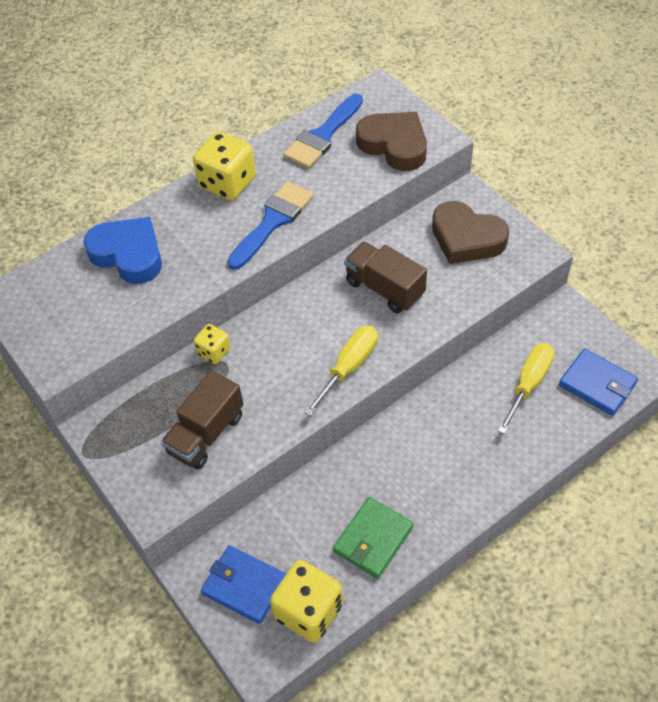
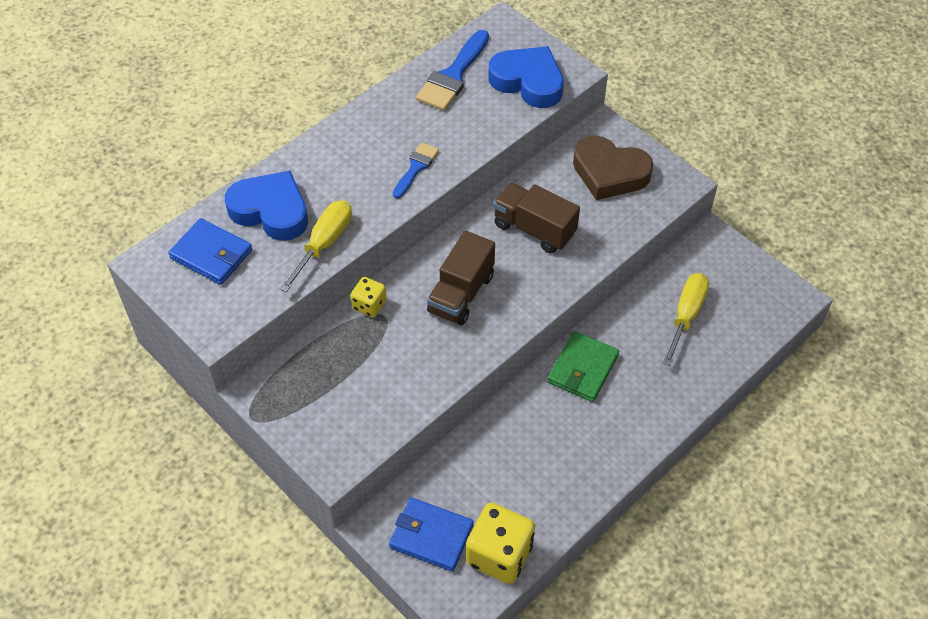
camera: 10 degrees left, 0 degrees up
(206, 434) = (375, 388): brown truck -> brown truck (461, 294)
(227, 183) = (362, 130): yellow dice -> none
(273, 221) = (416, 168): blue brush -> blue brush, size x0.60
(349, 367) = (510, 311): yellow screwdriver -> yellow screwdriver (324, 244)
(373, 539) = (553, 479): green wallet -> green wallet (582, 369)
(394, 145) = (528, 81): brown heart -> blue heart
(597, 384) = (753, 311): blue wallet -> blue wallet (211, 254)

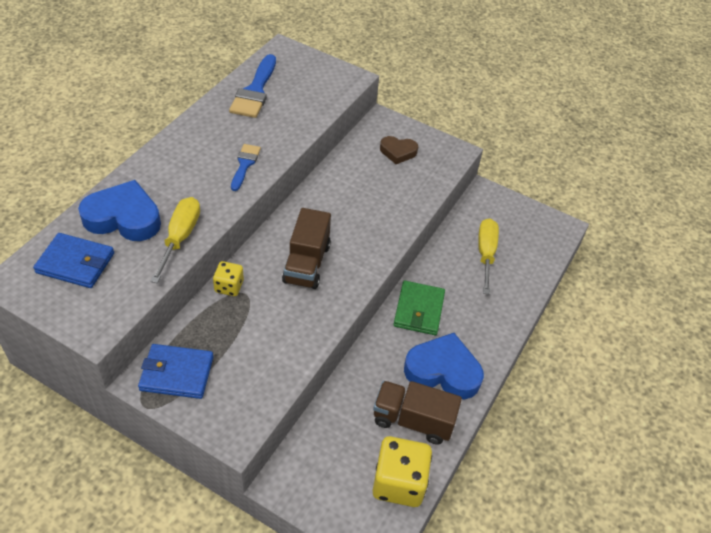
camera: 20 degrees left, 5 degrees down
(431, 536) = (334, 480): blue wallet -> blue wallet (177, 373)
(528, 81) = (318, 88): blue heart -> blue heart (443, 371)
(534, 229) = (352, 203): brown truck -> brown truck (413, 420)
(609, 173) = (398, 152): brown heart -> brown heart, size x0.57

